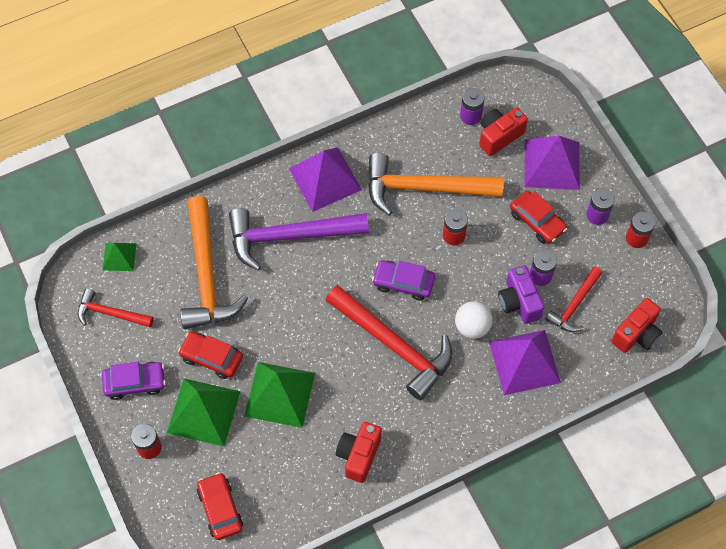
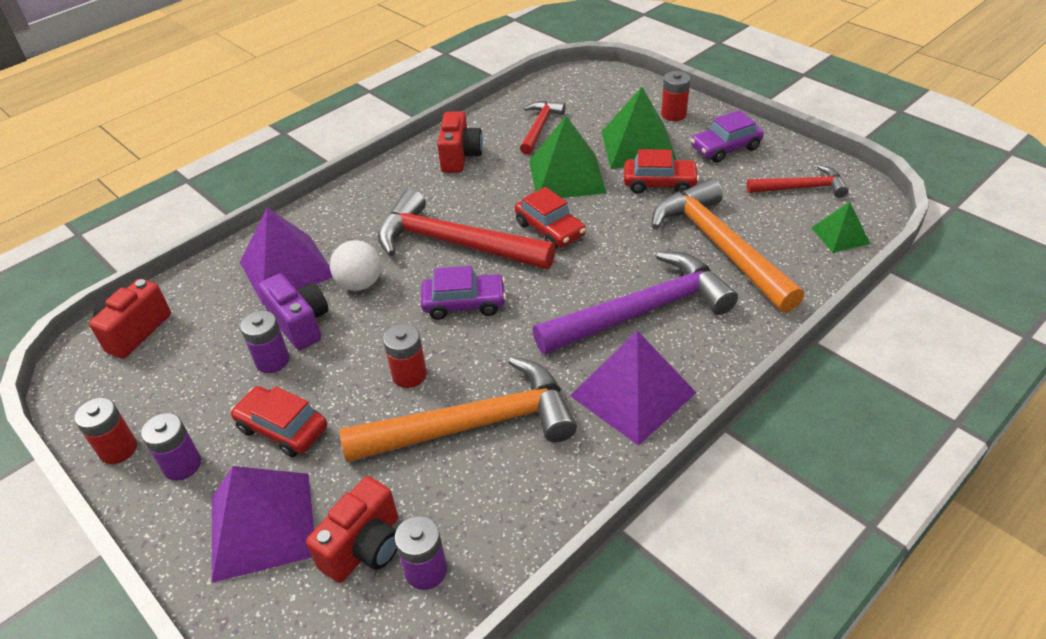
camera: 165 degrees right, 20 degrees down
(220, 509) = (578, 98): red car -> red car (550, 229)
(574, 305) = (221, 340): red hammer -> red hammer (539, 127)

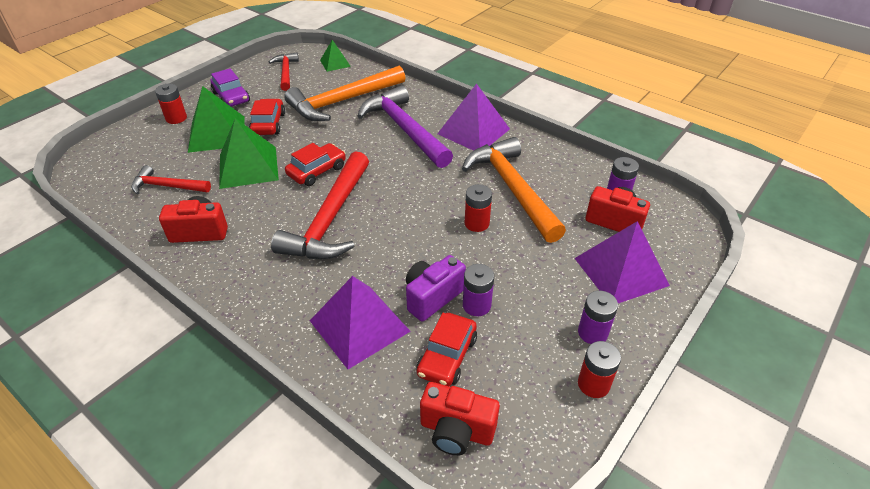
camera: 100 degrees left, 0 degrees up
(282, 428) = (541, 281): red car -> red car (447, 356)
(360, 284) = (380, 268): white ball -> none
(464, 303) = (401, 205): purple car -> none

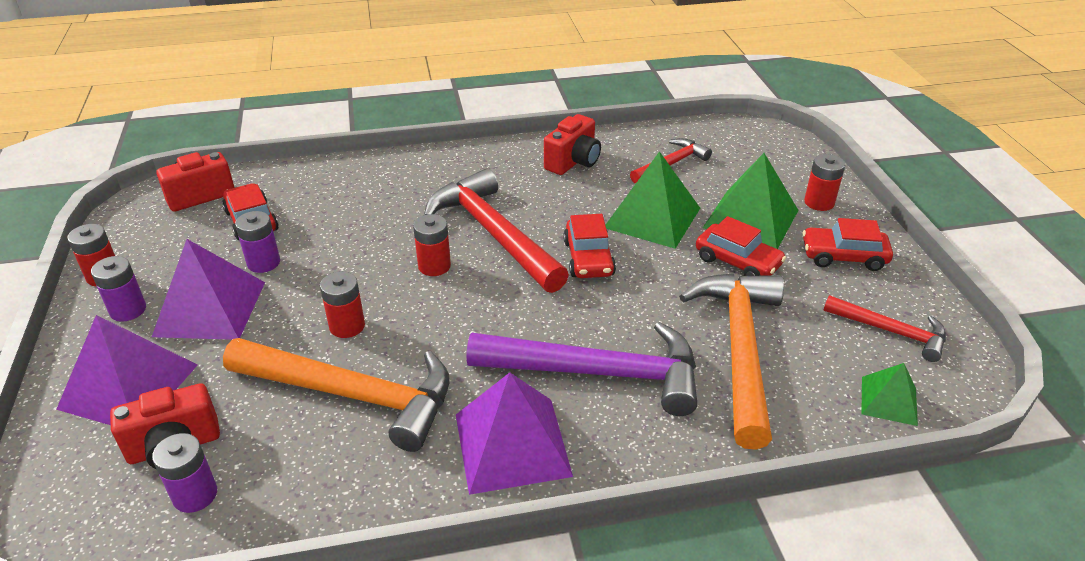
camera: 130 degrees right, 5 degrees down
(231, 97) = (843, 256): purple car -> red car
(359, 325) = (346, 196): purple pyramid -> purple pyramid (210, 308)
(389, 224) = (434, 266): none -> red battery
(432, 297) = (312, 244): purple camera -> none

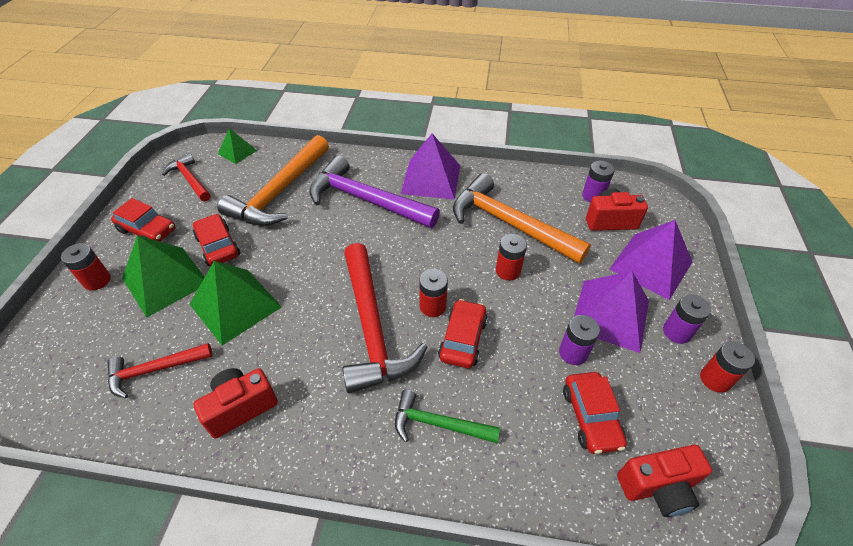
camera: 160 degrees left, 10 degrees up
(396, 188) = (438, 424): none -> green hammer
(588, 258) = (315, 279): red car -> red car (462, 339)

